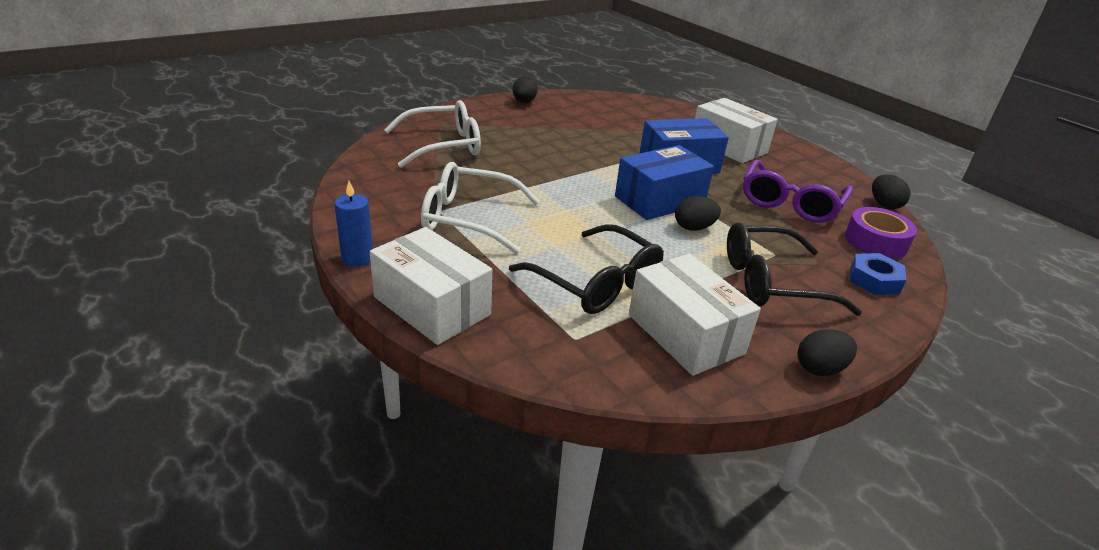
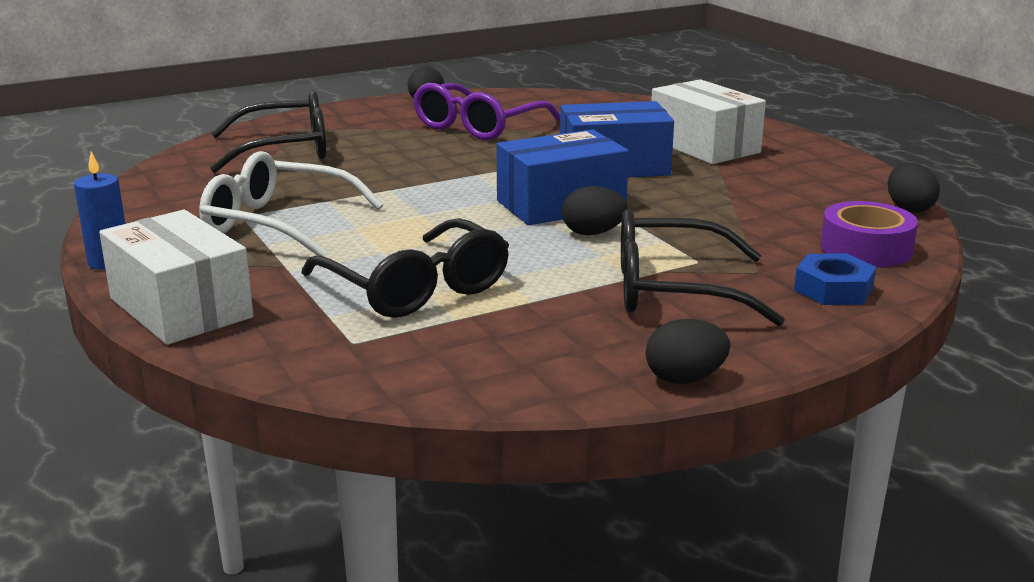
camera: 10 degrees right, 10 degrees down
(444, 145) = (286, 150): white glasses -> black glasses
(685, 334) = (510, 340): white box -> none
(790, 203) = (759, 207): purple glasses -> purple glasses (478, 126)

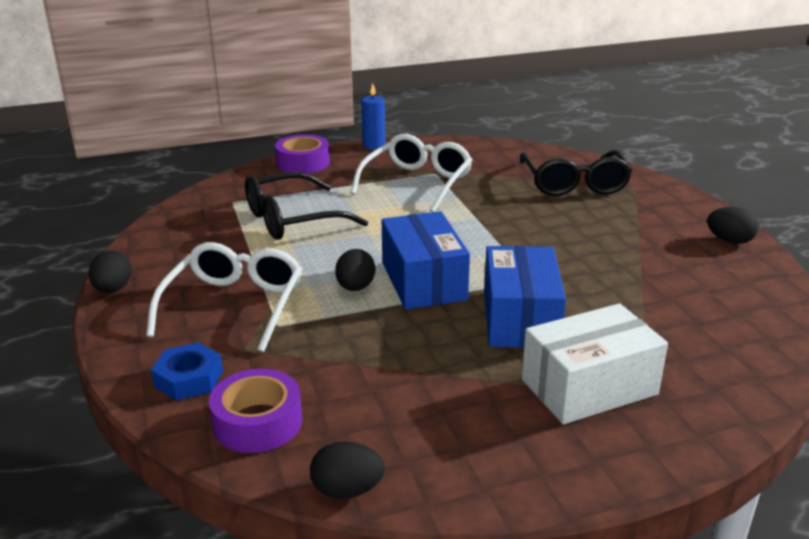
camera: 100 degrees right, 5 degrees up
(180, 308) = (303, 163): white box -> purple tape
(478, 126) = (649, 261): purple glasses -> none
(672, 290) = (234, 305): black glasses -> white glasses

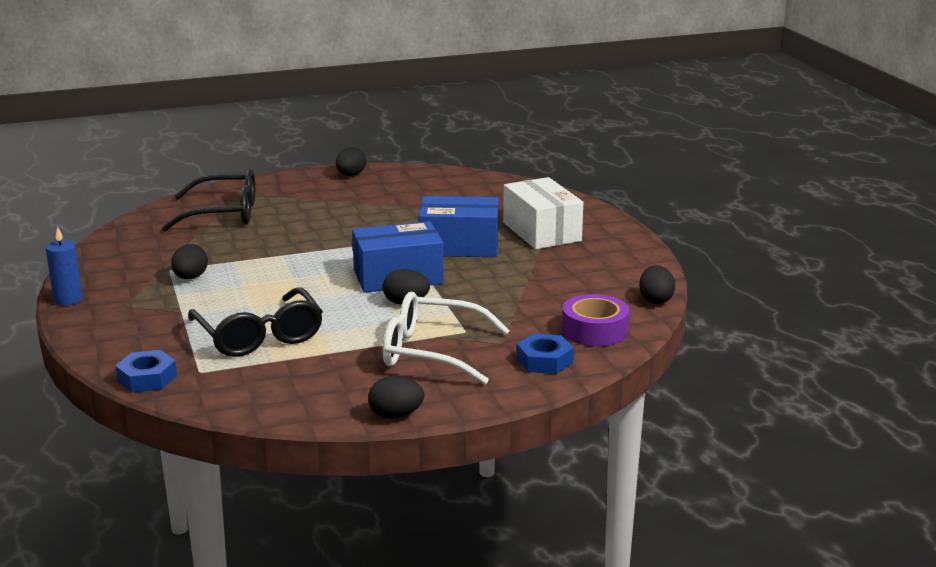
camera: 90 degrees left, 5 degrees down
(228, 184) = (147, 378): none -> blue nut
(303, 163) = (101, 338): purple tape -> none
(417, 182) = (190, 278): white glasses -> black egg

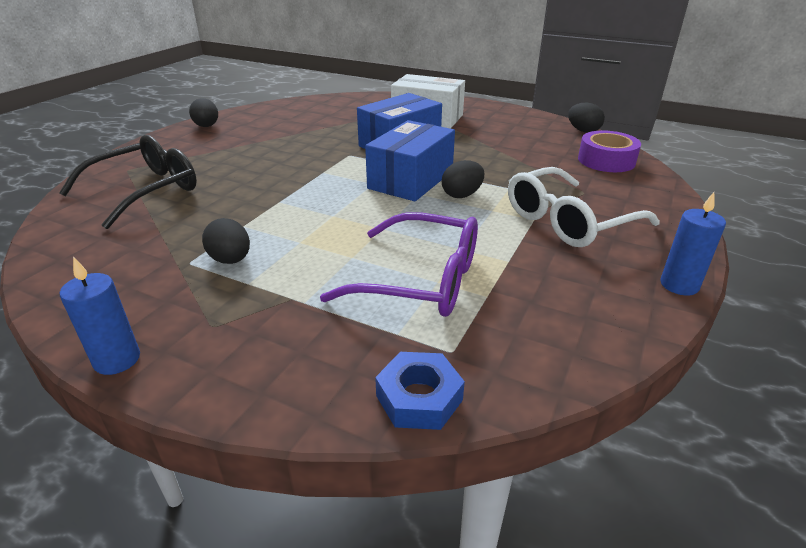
camera: 45 degrees left, 10 degrees up
(259, 336) = (422, 280): black glasses -> purple glasses
(396, 415) = (679, 285): black egg -> blue candle
(544, 361) = (636, 191): blue nut -> none

